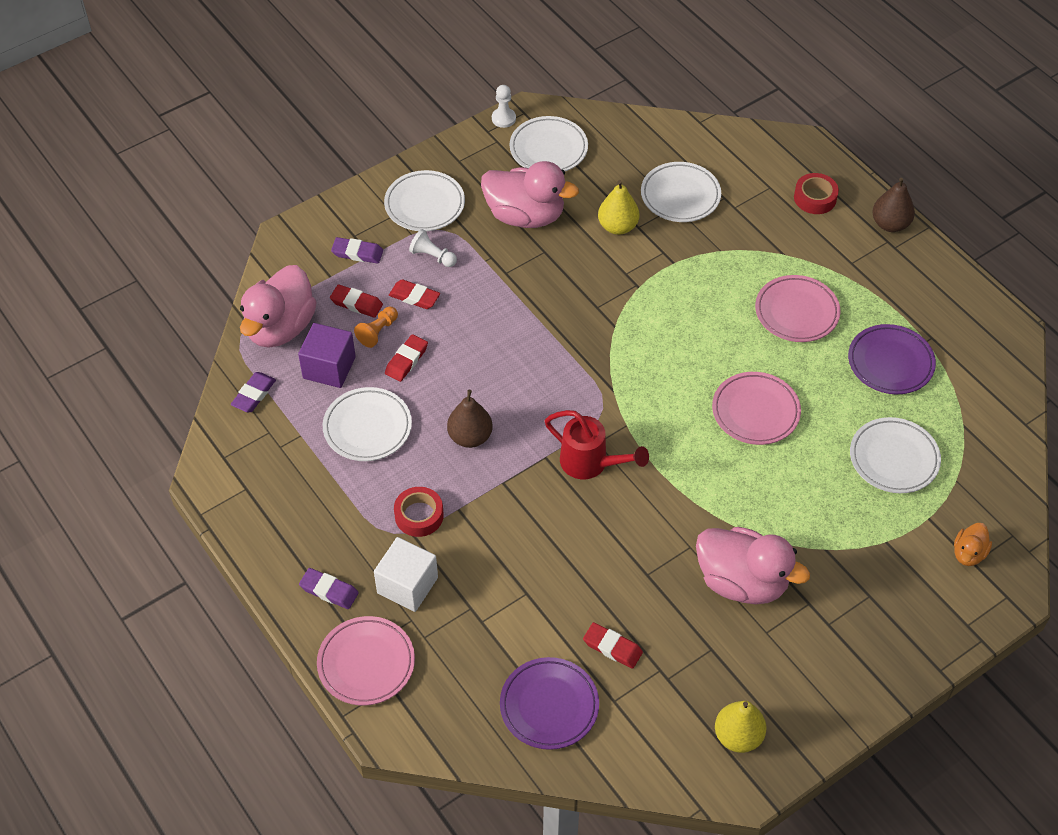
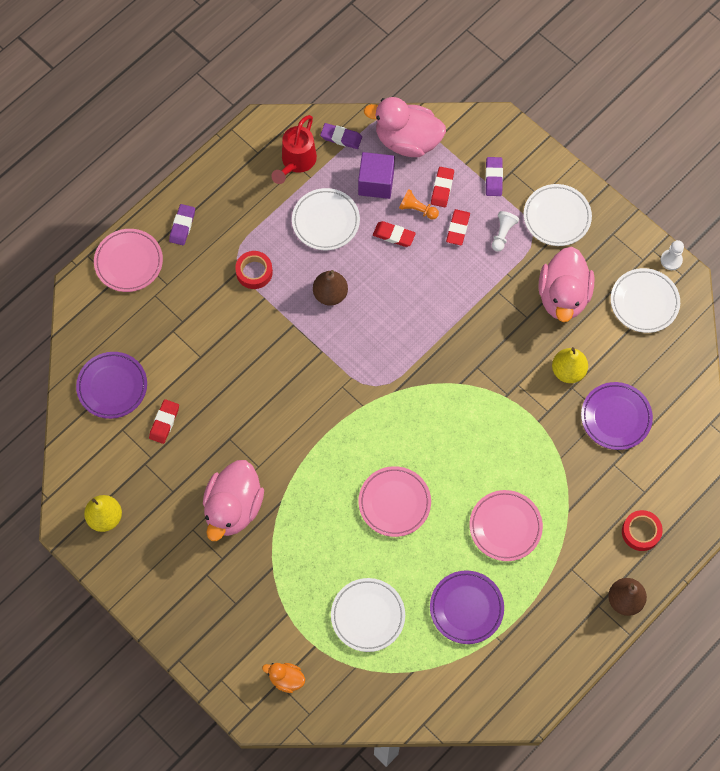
camera: 80 degrees right, 15 degrees up
(407, 585) = (194, 276): white cube -> none
(590, 463) = (321, 384): red watering can -> red watering can (296, 162)
(680, 196) = (616, 417): white plate -> purple plate

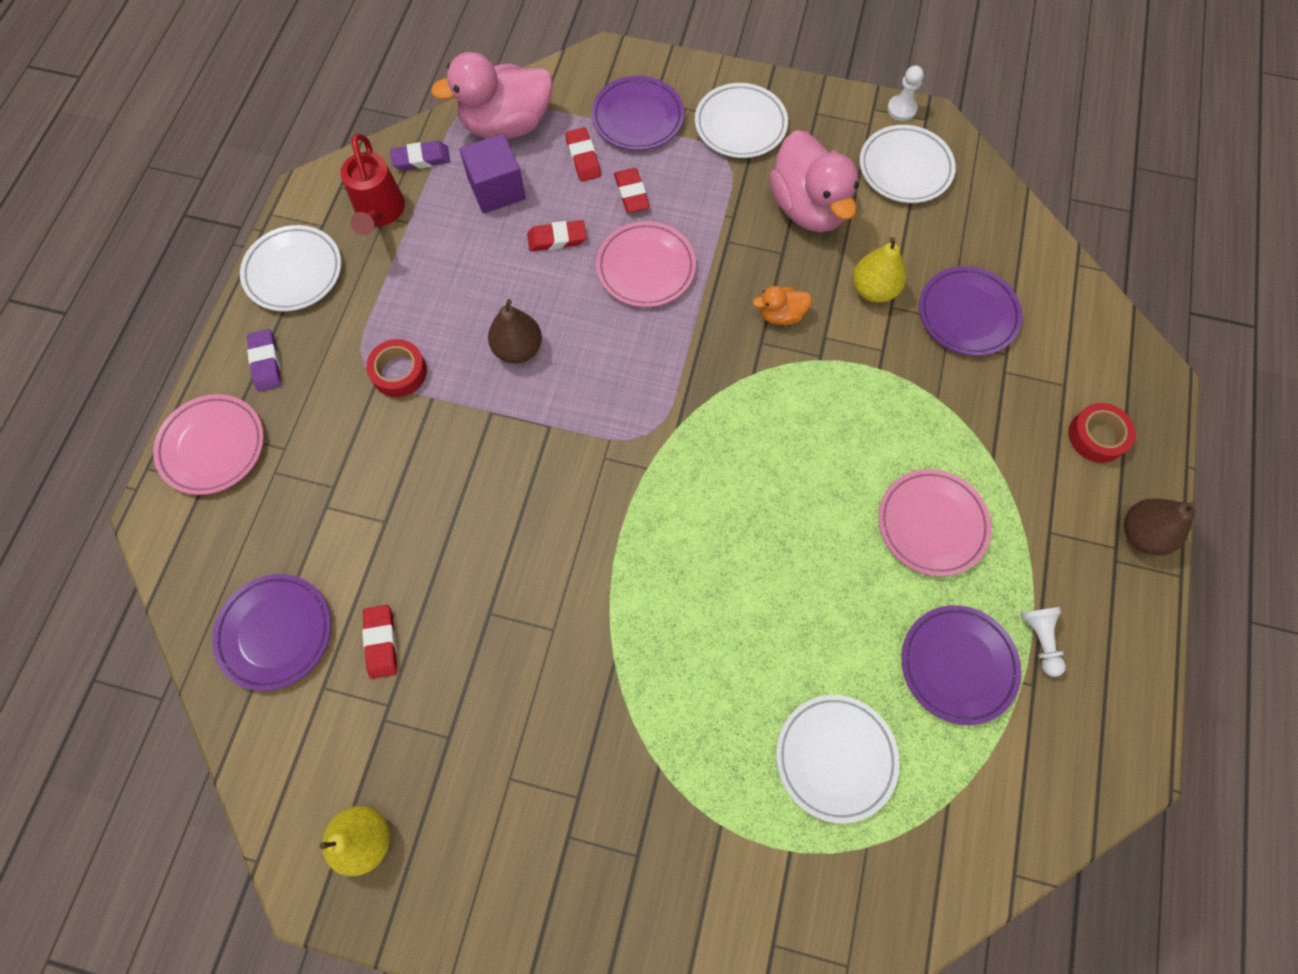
camera: 30 degrees left, 0 degrees up
(233, 507) = (551, 710): pink duck -> none
(286, 679) = (780, 930): orange duck -> orange duck (780, 315)
(325, 221) = (459, 264): white plate -> white plate (294, 272)
(394, 502) = (769, 574): pink plate -> pink plate (646, 268)
(417, 209) = (567, 195): orange pawn -> none
(493, 178) = (637, 118): purple eraser -> purple plate
(502, 234) = (689, 173): white pawn -> white pawn (1040, 639)

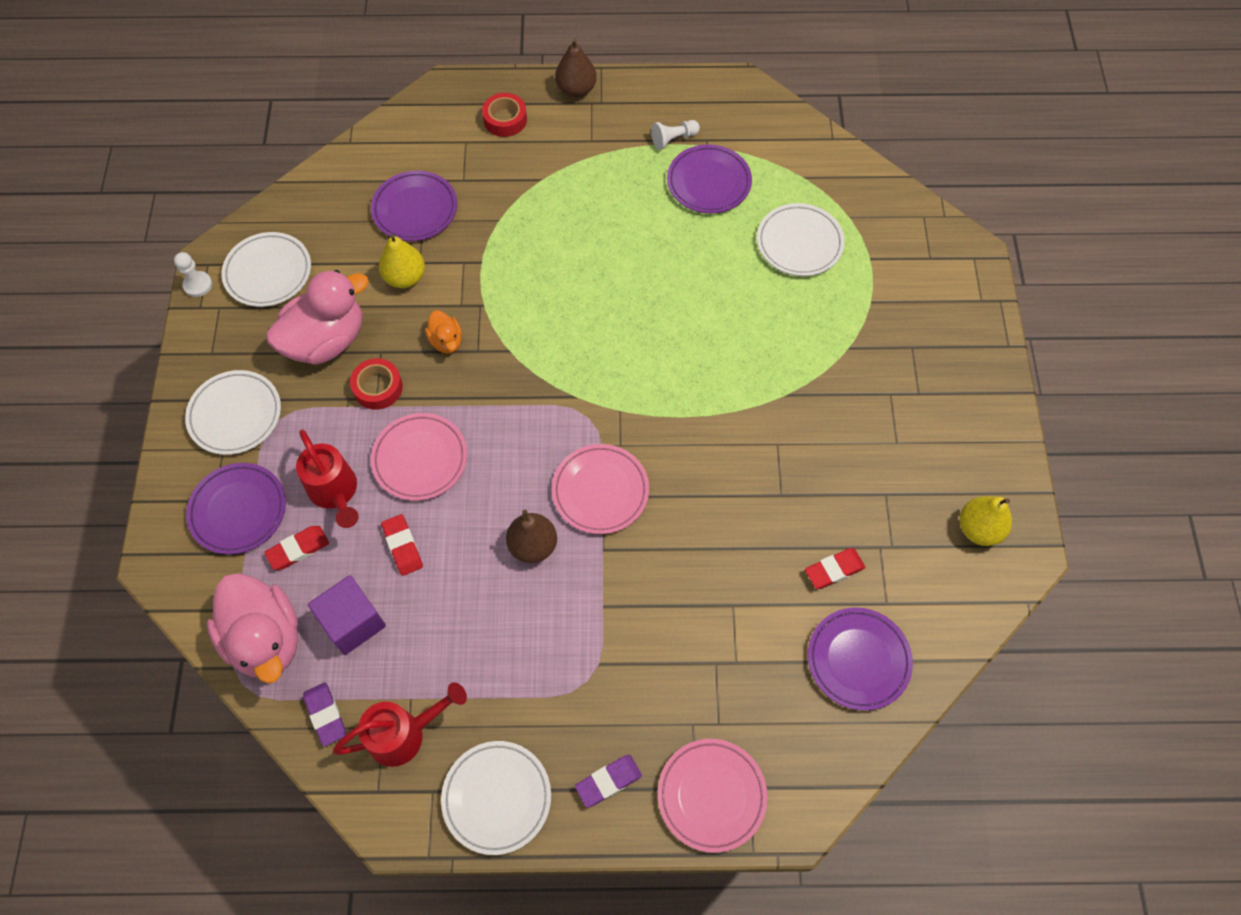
camera: 105 degrees left, 5 degrees down
(399, 372) = (585, 645): red tape -> red tape (378, 387)
(631, 193) = (335, 492): red eraser -> red watering can
(931, 524) = (607, 210): pink plate -> pink plate (600, 491)

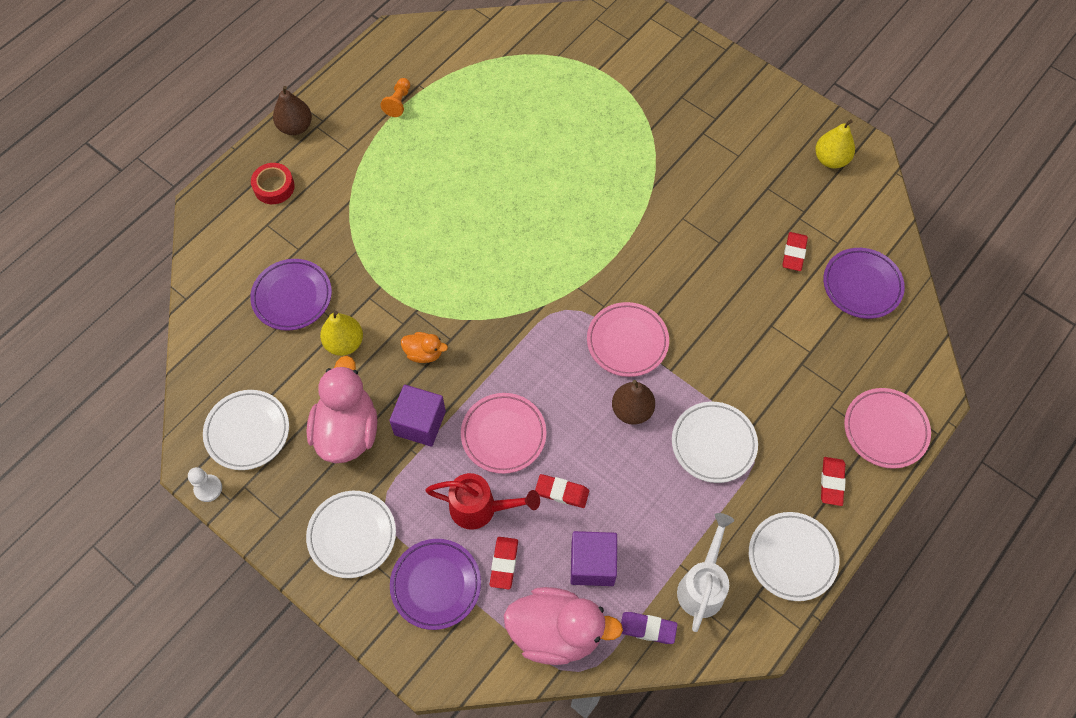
camera: 50 degrees left, 0 degrees up
(378, 387) = (420, 423): red tape -> purple cube
(404, 734) = (702, 585): red watering can -> white watering can
(608, 781) = (832, 482): purple eraser -> red eraser
(673, 139) = (398, 102): white pawn -> orange pawn
(708, 182) = (454, 109): purple plate -> none
(799, 243) = (550, 96): white plate -> white plate (713, 444)

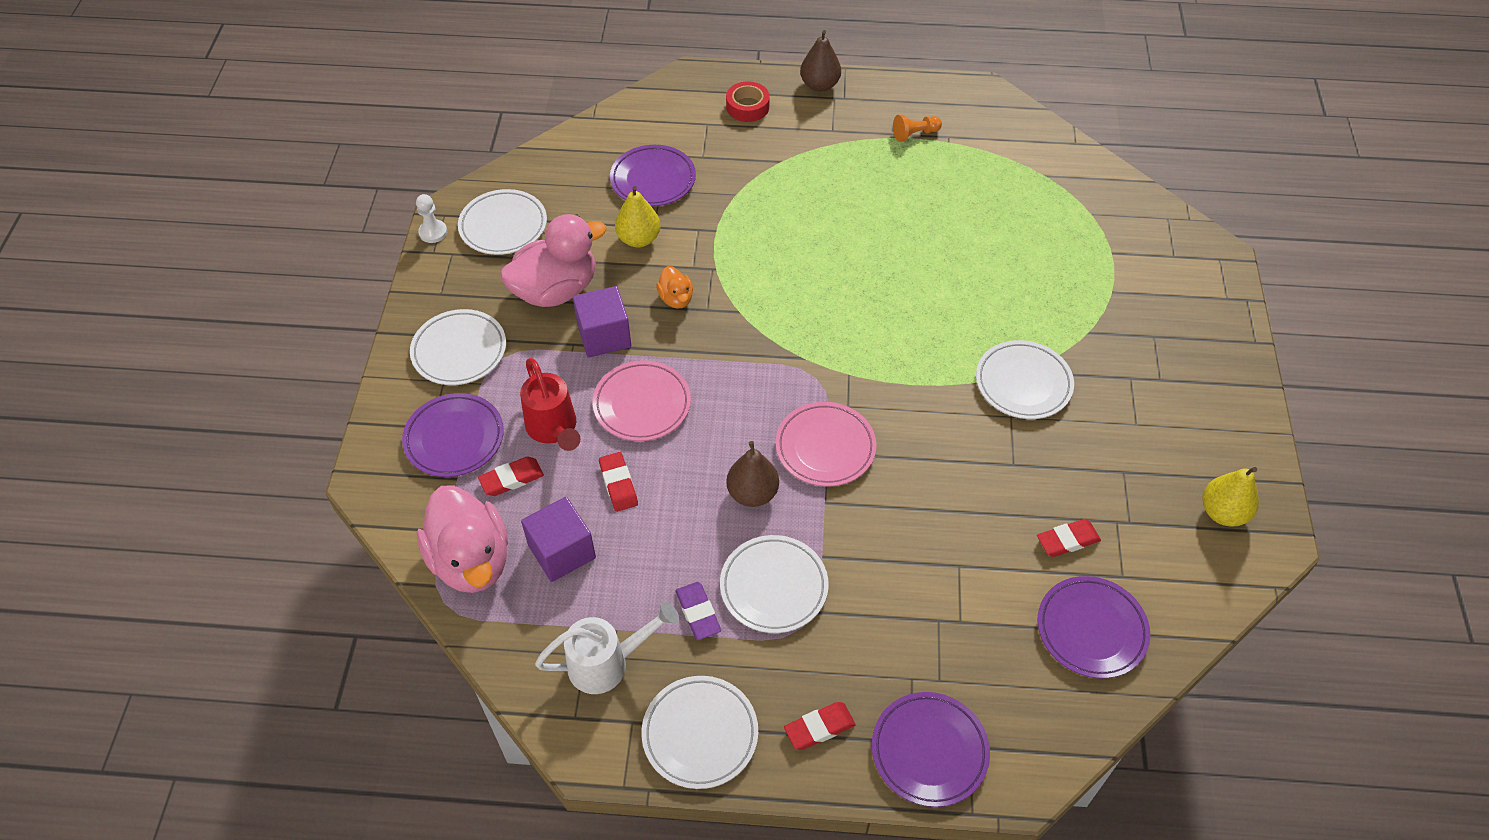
camera: 55 degrees right, 10 degrees down
(647, 628) = (527, 638): purple eraser -> purple eraser (698, 612)
(663, 193) = (1023, 383): none -> white plate
(885, 430) = (929, 751): pink plate -> purple plate

